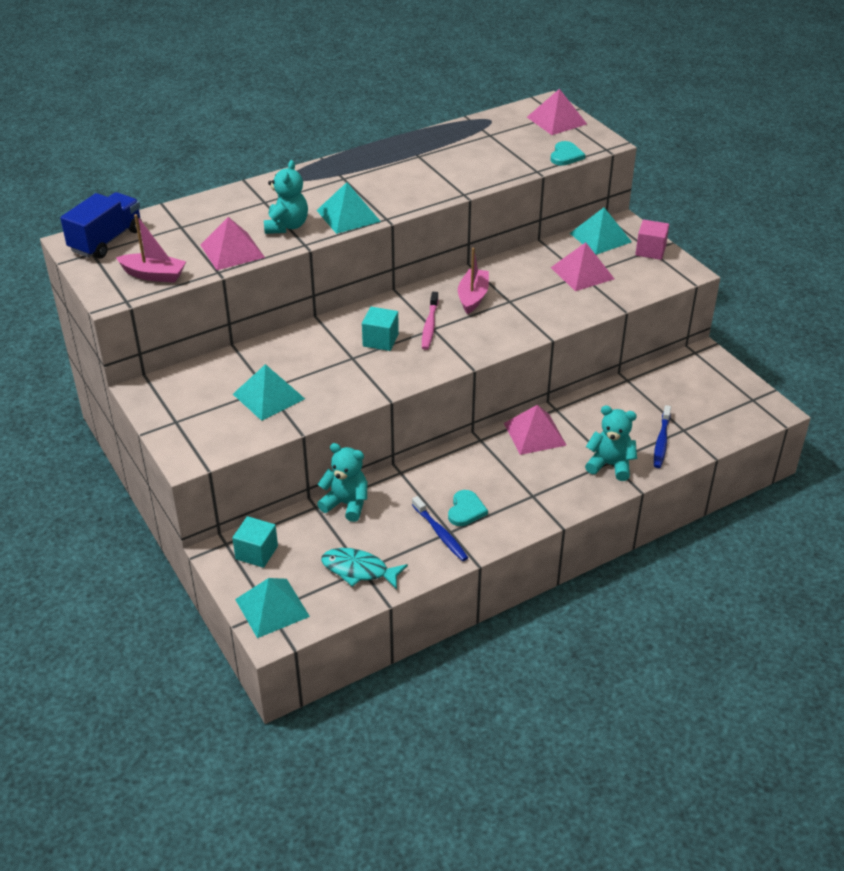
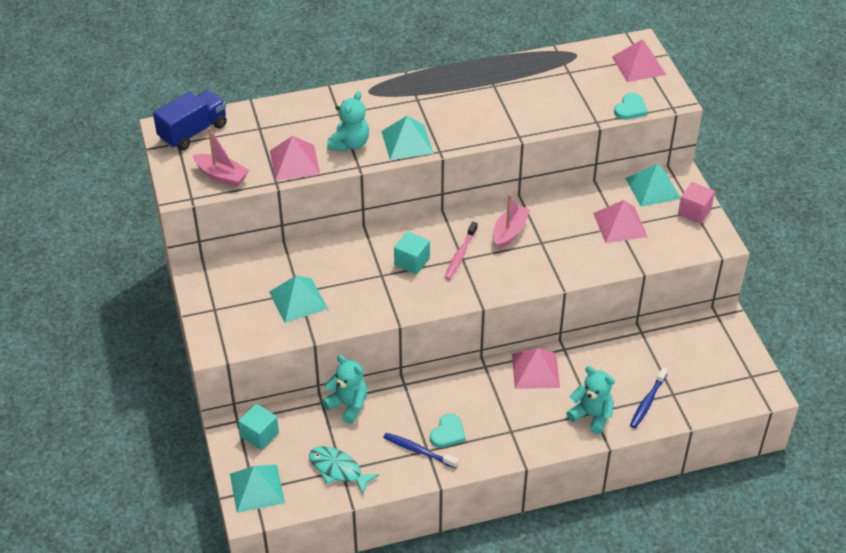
camera: 15 degrees right, 5 degrees up
(440, 534) = (418, 451): blue toothbrush -> blue toothbrush turned 135 degrees clockwise

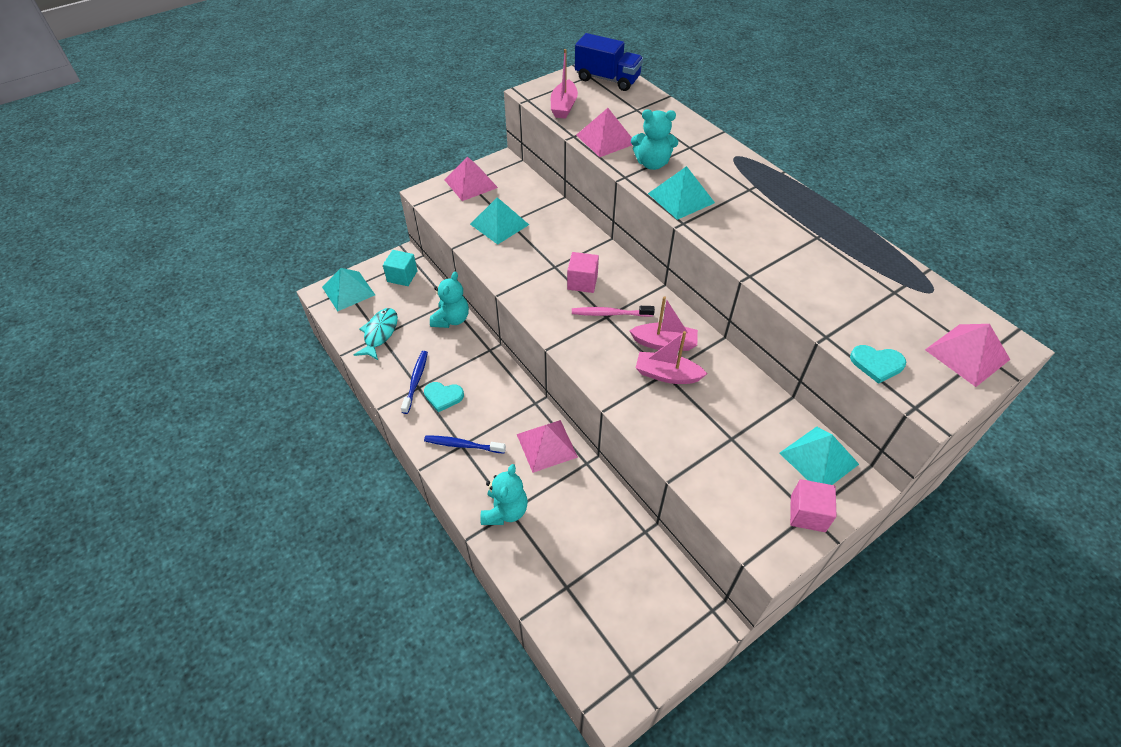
camera: 70 degrees right, 5 degrees up
(412, 262) = (582, 282): turquoise cube -> pink cube
(543, 241) = (667, 375): none -> pink boat
(620, 224) = (735, 439): pink pyramid -> pink pyramid (471, 183)
(647, 402) = (544, 562): blue toothbrush -> blue toothbrush (462, 445)

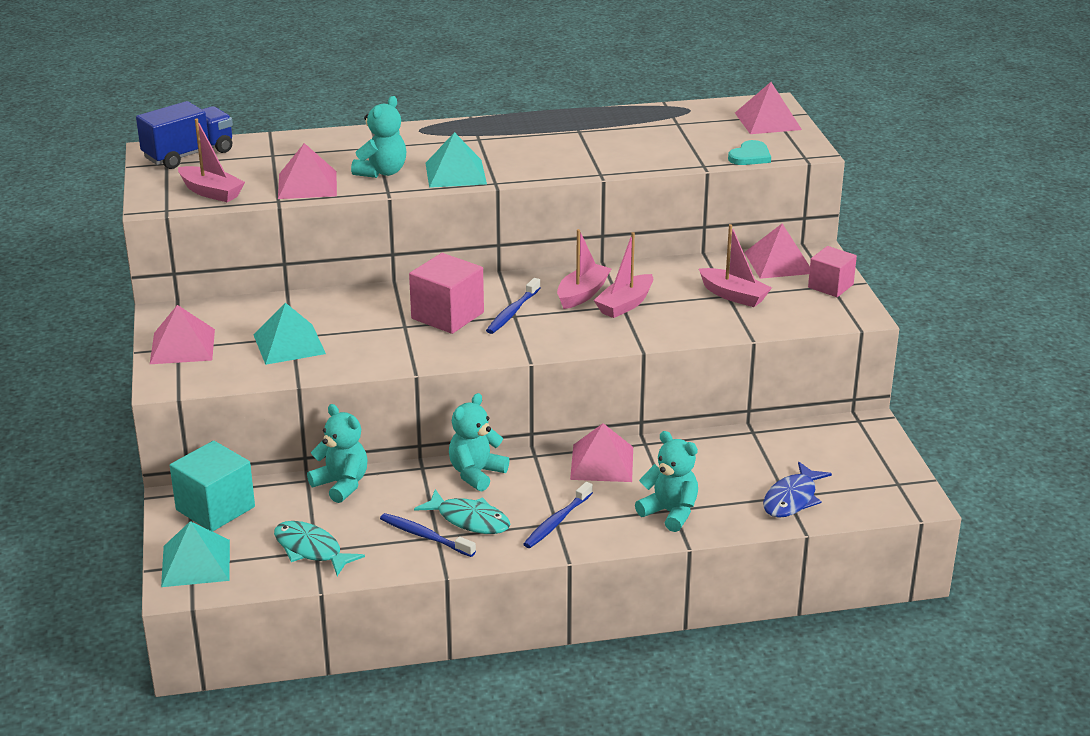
camera: 65 degrees left, 20 degrees down
(402, 276) = (215, 508): turquoise cube -> turquoise cube, size x1.52
(443, 396) = (469, 520): turquoise heart -> turquoise fish
(496, 380) = (476, 474): none -> turquoise teddy bear
(564, 592) = (792, 499): none -> blue fish
(582, 282) = (447, 315): pink cube -> pink cube, size x1.52
(610, 314) = (512, 312): pink toothbrush -> blue toothbrush
(734, 443) = (733, 295): none -> pink boat
(818, 458) = (778, 262): turquoise pyramid -> pink pyramid

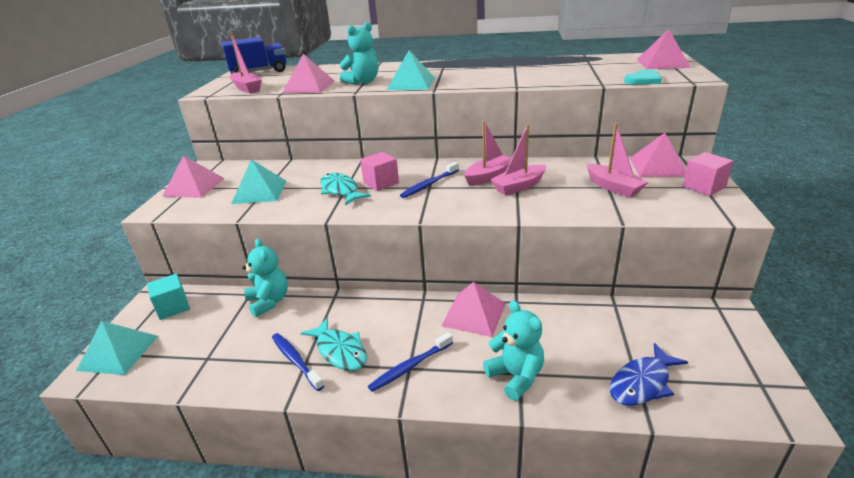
camera: 20 degrees right, 0 degrees up
(215, 508) = (173, 307): turquoise cube -> turquoise cube, size x0.66
(311, 550) = (204, 357): turquoise fish -> turquoise fish (340, 190)
(447, 315) = (381, 183): pink cube -> pink cube, size x0.66
(476, 474) = (370, 308): turquoise teddy bear -> none

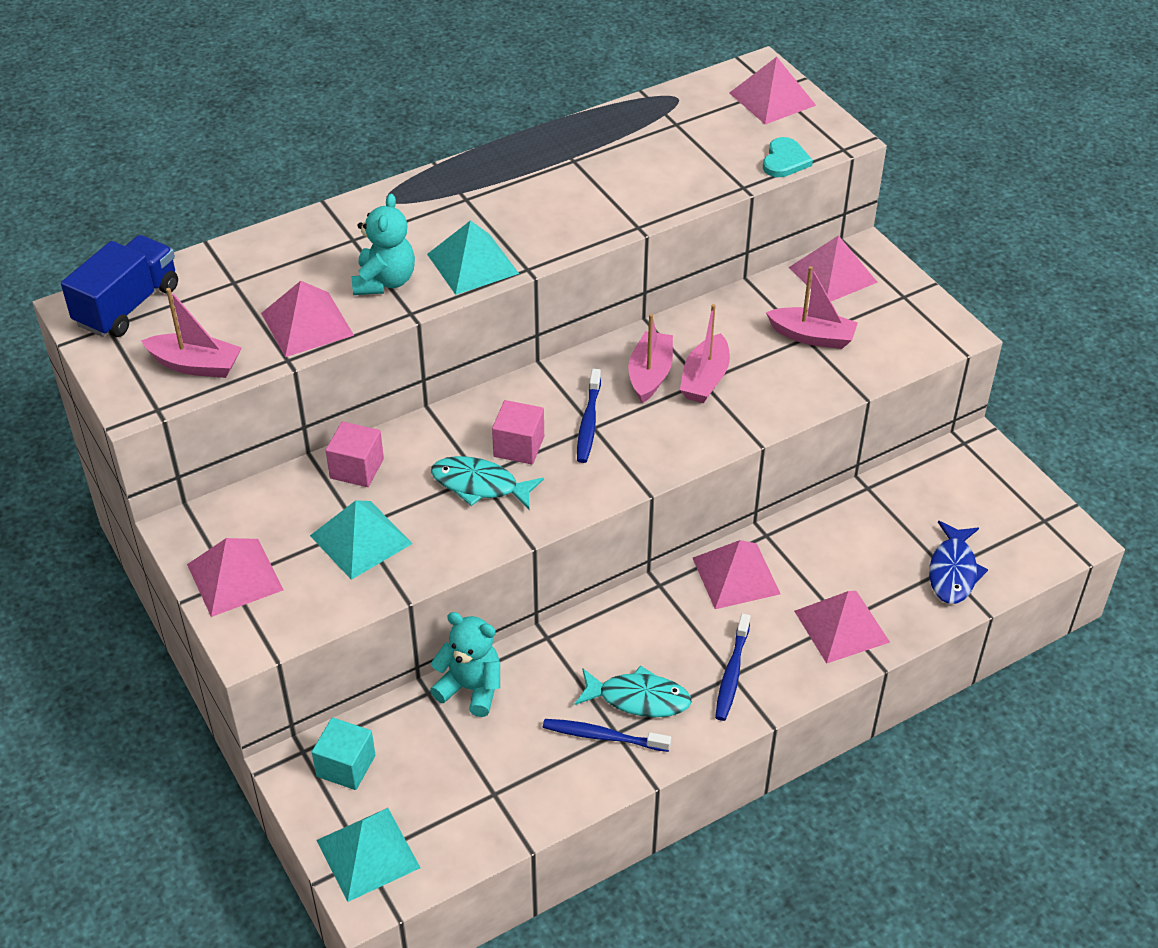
camera: 40 degrees left, 15 degrees up
(516, 376) = (841, 626): turquoise teddy bear -> pink pyramid
(704, 187) = (904, 297): pink cube -> pink cube (357, 468)

